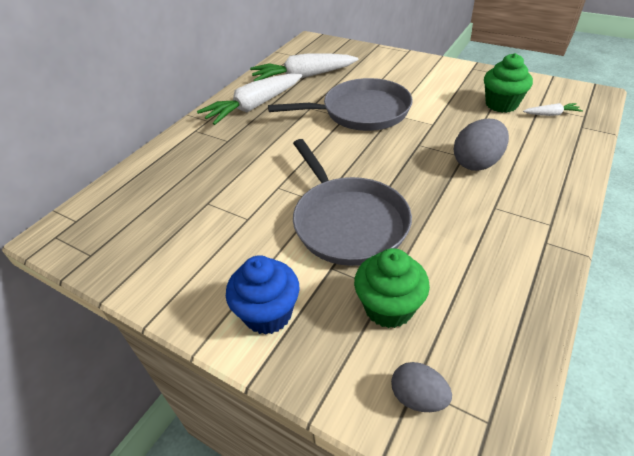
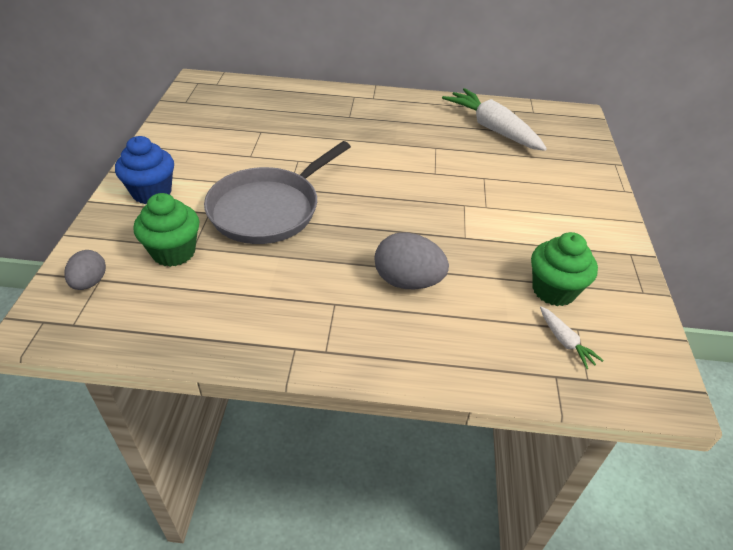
camera: 60 degrees right, 0 degrees up
(254, 106) = (413, 115): white carrot -> none
(361, 112) = (452, 181): grey pan -> none

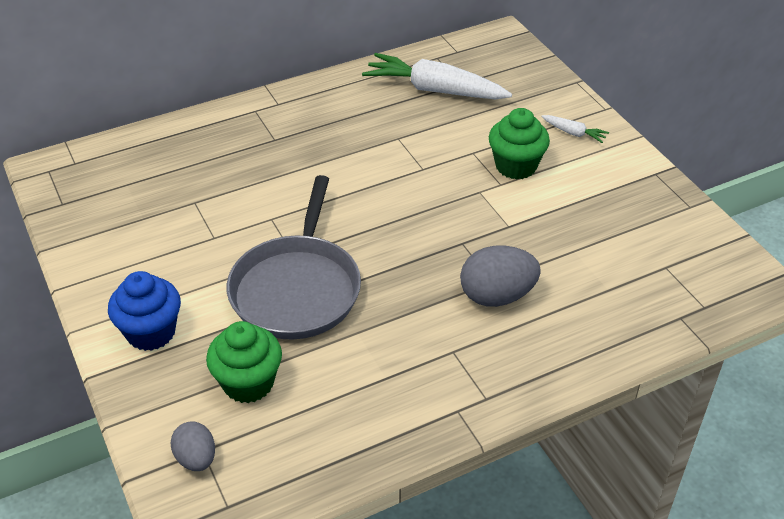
camera: 30 degrees left, 0 degrees up
(553, 290) = (622, 241): green cupcake -> green cupcake (516, 166)
(565, 341) = (665, 284): white carrot -> white carrot (573, 133)

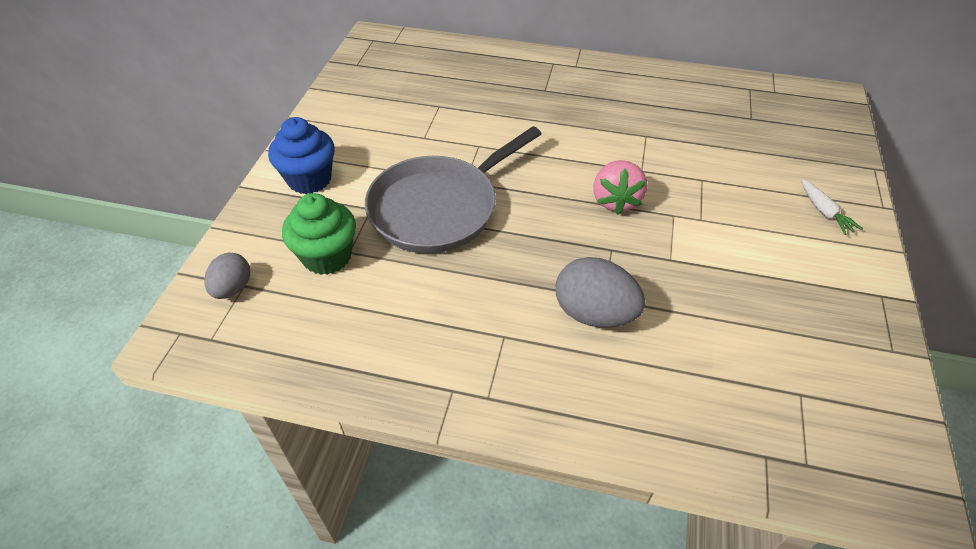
camera: 40 degrees right, 5 degrees up
(428, 204) = (615, 201): none -> pink strawberry
(435, 90) = (720, 113): white carrot -> none
(516, 166) = (732, 211): green cupcake -> none

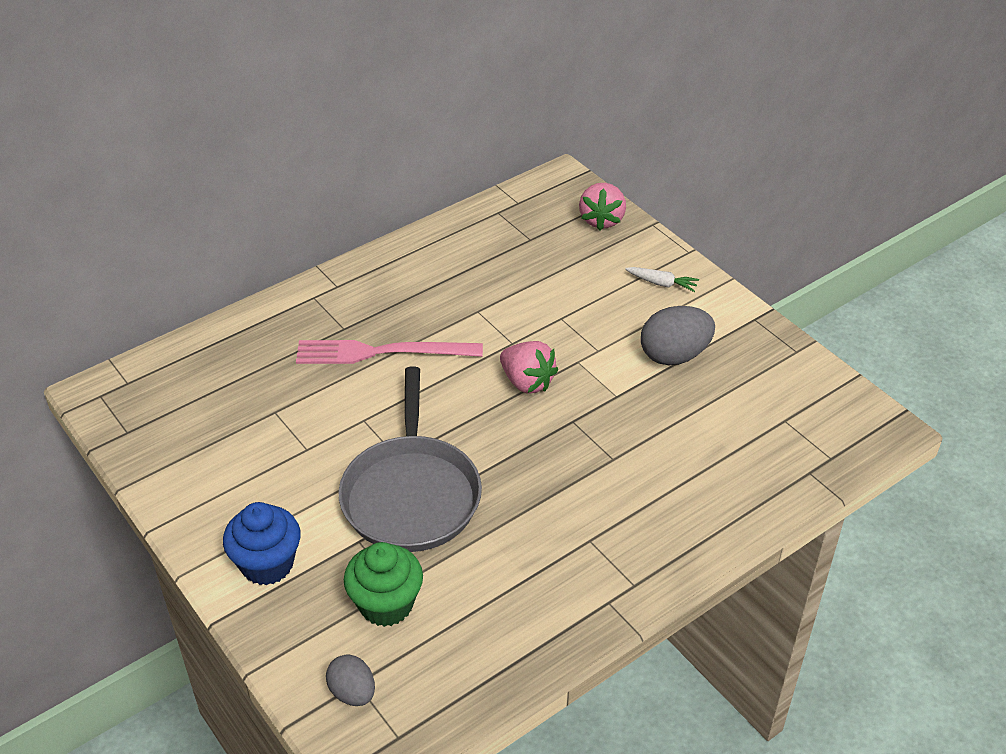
camera: 50 degrees left, 5 degrees down
(546, 117) = (381, 352): none -> pink fork
(594, 313) = (621, 474): grey egg -> grey egg (674, 355)
(830, 140) = (602, 220): none -> pink strawberry

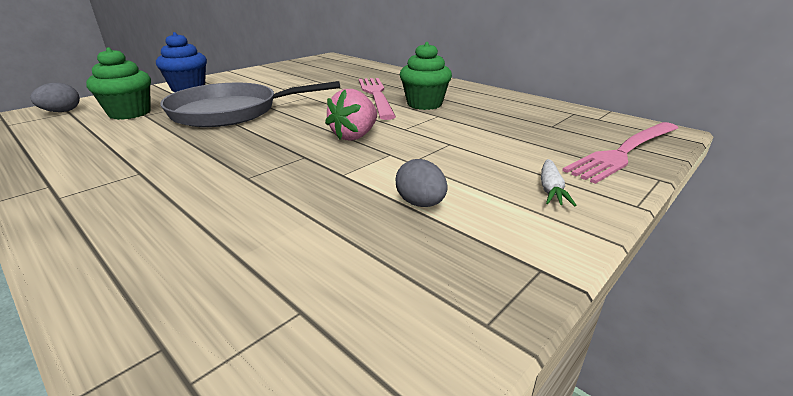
camera: 80 degrees right, 15 degrees down
(434, 314) = (424, 104): none -> green cupcake
(602, 220) = (624, 152): pink strawberry -> pink fork
(674, 355) = (420, 203): grey egg -> grey egg, size x0.61

